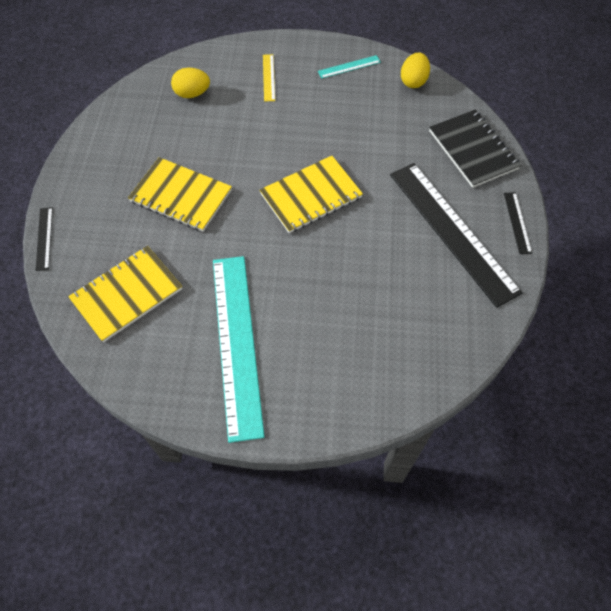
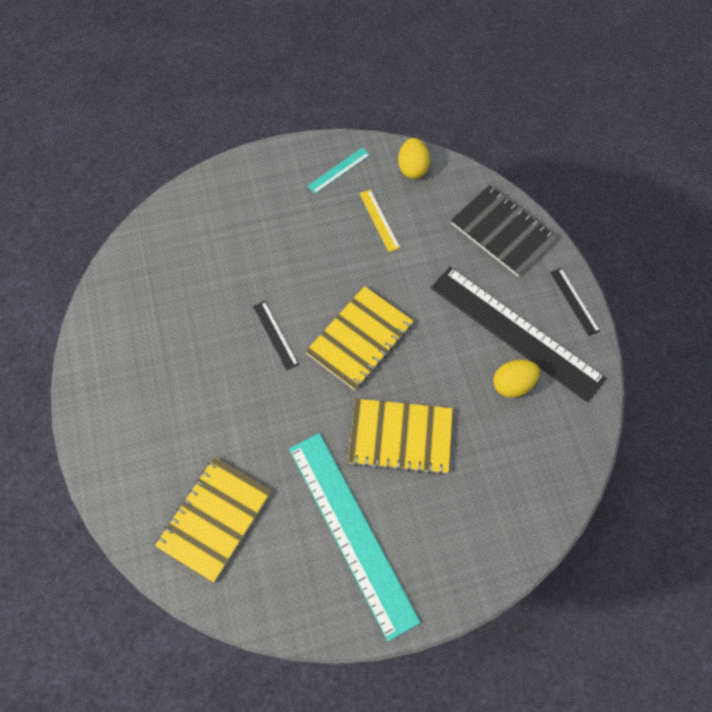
camera: 20 degrees left, 5 degrees up
(44, 238) = (94, 485): black ruler -> black ruler (275, 335)
(181, 196) = (222, 385): yellow notebook -> yellow notebook (400, 437)
(192, 94) = (181, 256): yellow egg -> yellow egg (512, 384)
(268, 77) = (257, 210): yellow ruler -> yellow ruler (379, 220)

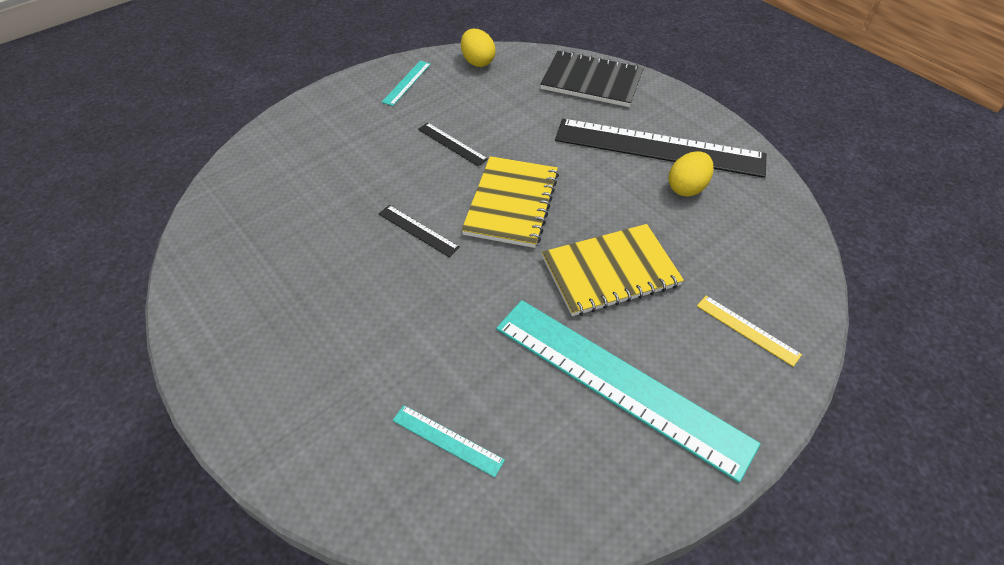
camera: 25 degrees left, 15 degrees down
(214, 519) = (447, 440): yellow notebook -> turquoise ruler
(379, 220) = (470, 106): yellow ruler -> yellow ruler (747, 330)
(574, 301) = (692, 109): black ruler -> black ruler (452, 144)

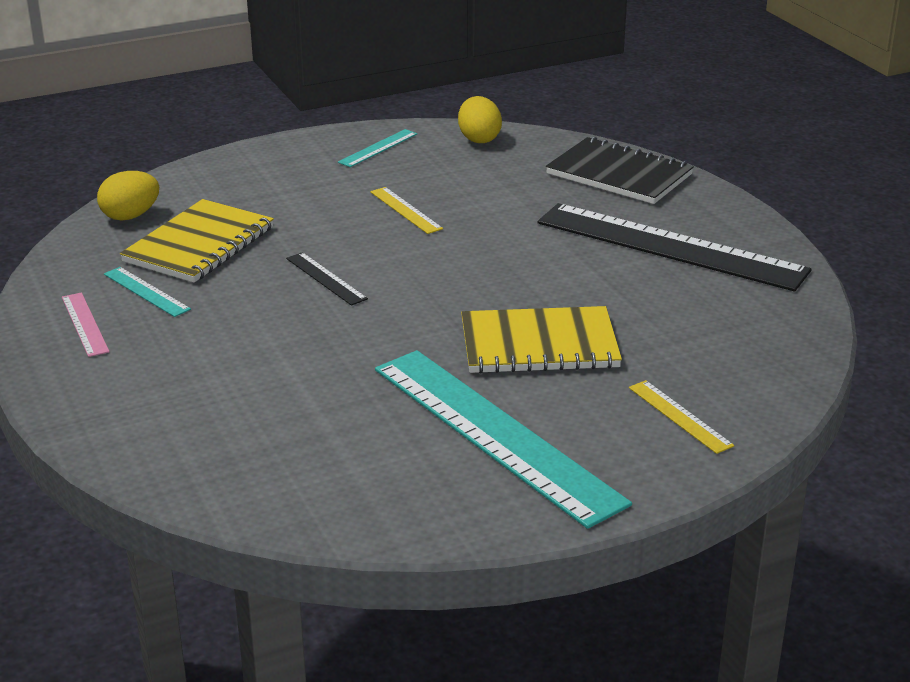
camera: 15 degrees right, 20 degrees down
(233, 325) = (85, 324): none -> pink ruler
(447, 440) = (275, 444): turquoise ruler -> turquoise ruler (146, 291)
(452, 144) = (405, 210): black ruler -> yellow ruler
(512, 203) = (451, 271): yellow notebook -> yellow notebook (199, 244)
(687, 188) = (683, 287): yellow egg -> yellow egg (130, 216)

